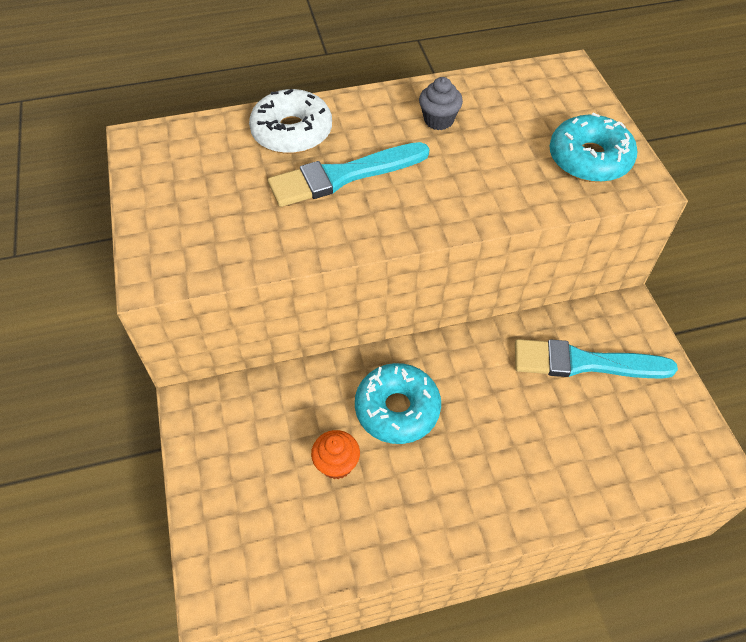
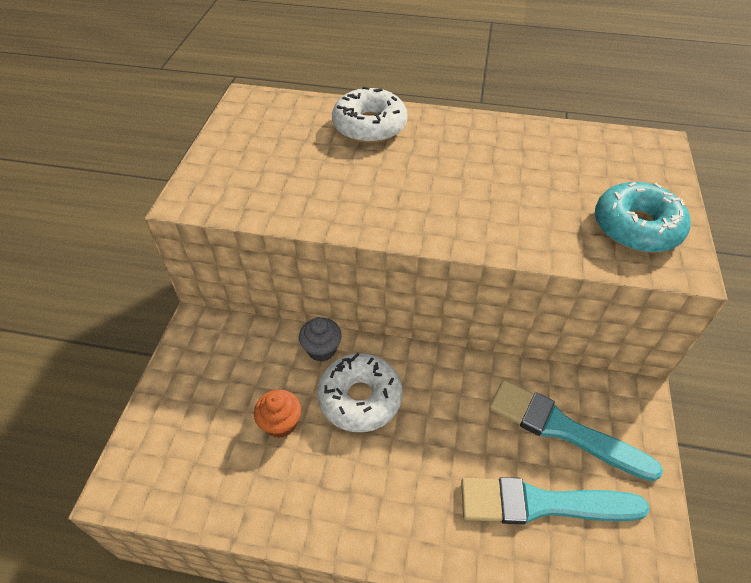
camera: 25 degrees right, 5 degrees down
(343, 176) = (390, 172): turquoise brush -> turquoise brush (542, 504)
(397, 409) = (360, 398): turquoise donut -> white donut
(438, 120) = (504, 152): grey cupcake -> grey cupcake (321, 349)

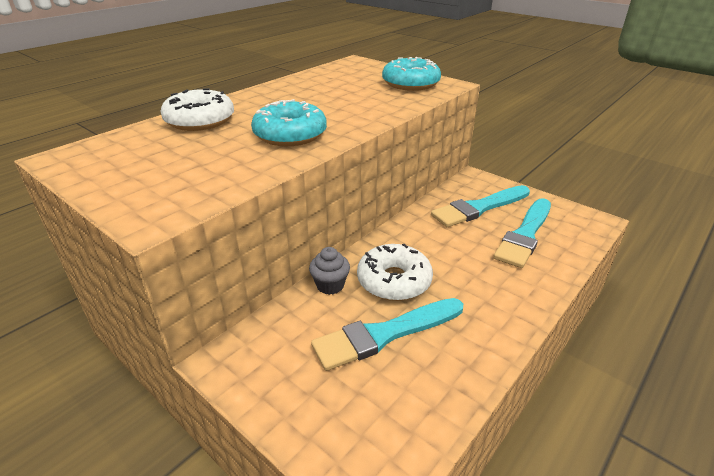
camera: 60 degrees left, 15 degrees down
(281, 423) = (384, 334): orange cupcake -> turquoise brush
(389, 197) = (290, 135): none -> turquoise donut

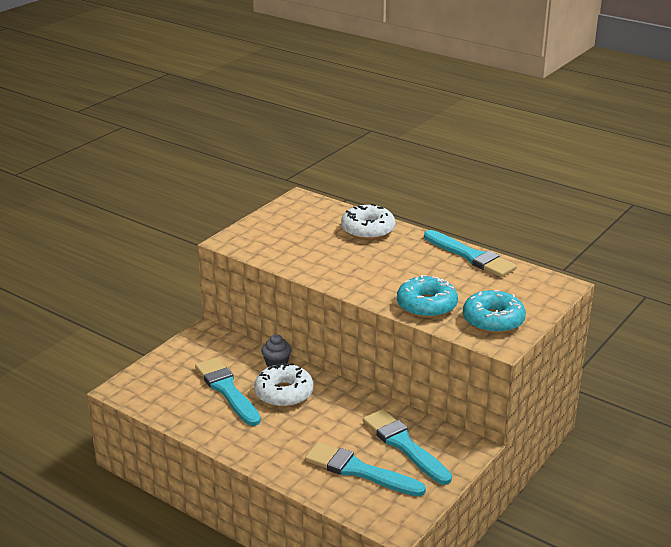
camera: 85 degrees right, 5 degrees down
(290, 135) = (348, 268): turquoise donut -> turquoise donut (426, 305)
(291, 83) = (471, 256): none -> turquoise brush

